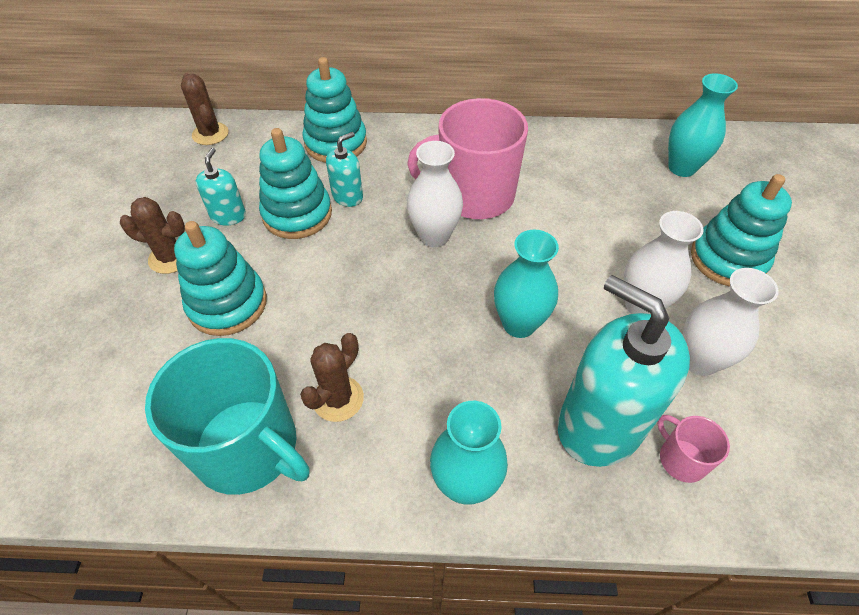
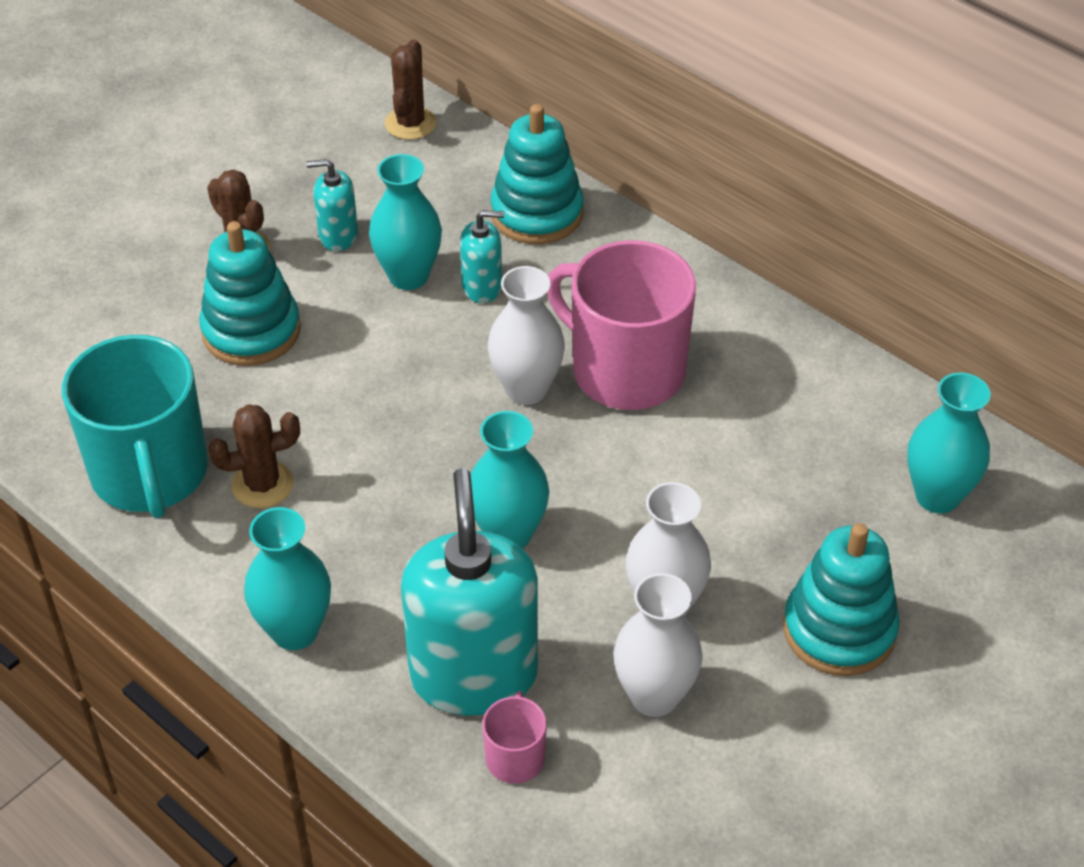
camera: 40 degrees right, 5 degrees down
(228, 216) = (338, 236): turquoise soap dispenser -> turquoise soap dispenser turned 135 degrees counterclockwise
(297, 214) = (408, 276): turquoise stacking toy -> turquoise vase

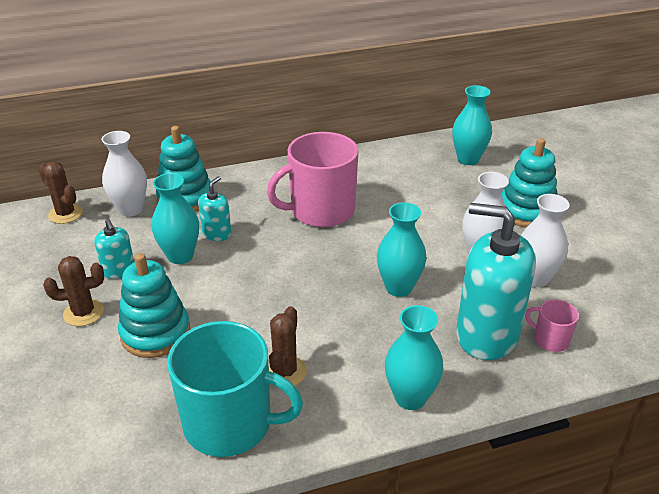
camera: 60 degrees left, 10 degrees down
(338, 236) = (119, 270): turquoise soap dispenser -> turquoise soap dispenser turned 60 degrees counterclockwise
(526, 389) = (304, 245): white vase -> white vase (130, 209)

